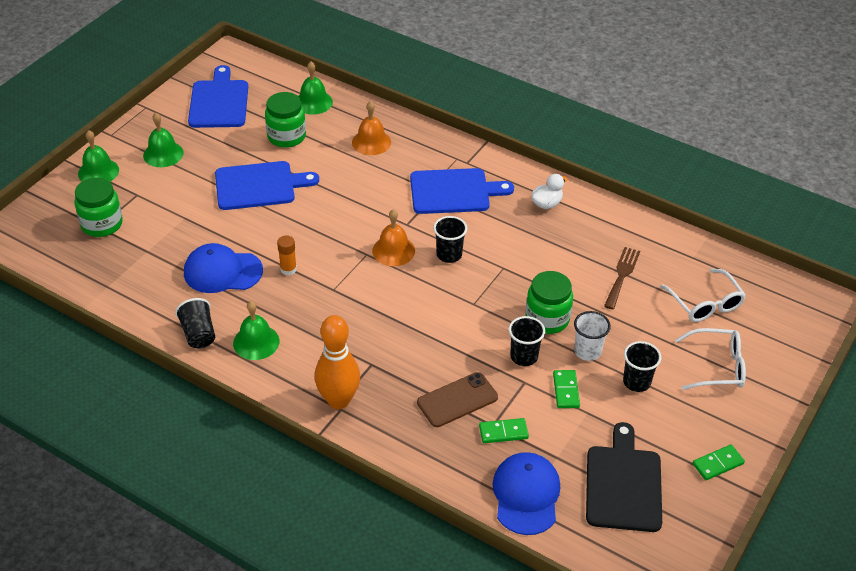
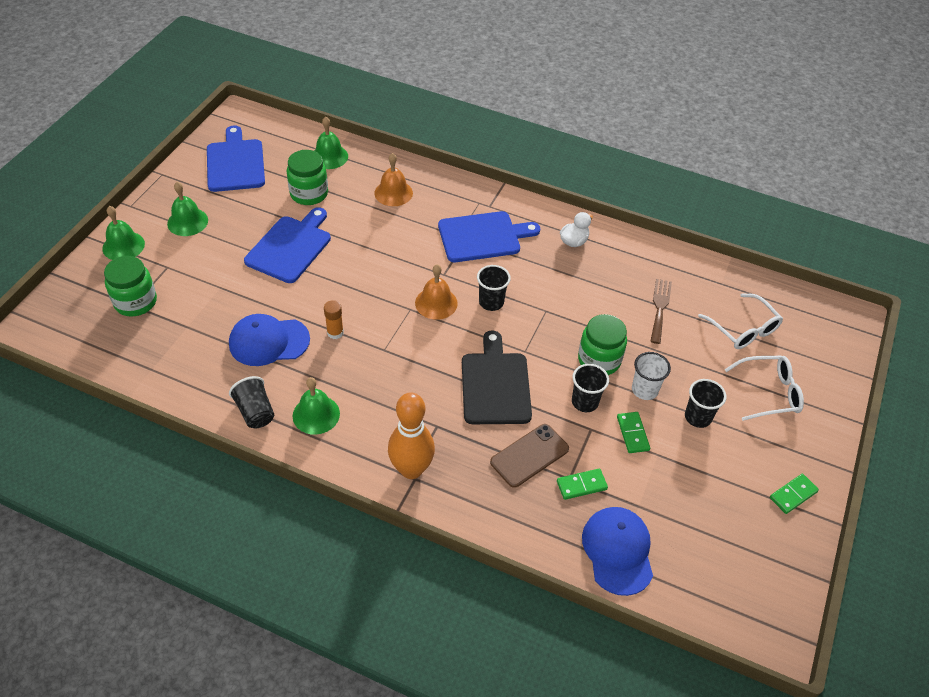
camera: 10 degrees left, 5 degrees up
(259, 186) = (290, 247): blue cutting board -> blue cutting board turned 45 degrees counterclockwise
(623, 484) = (709, 527): black cutting board -> black cutting board (495, 384)

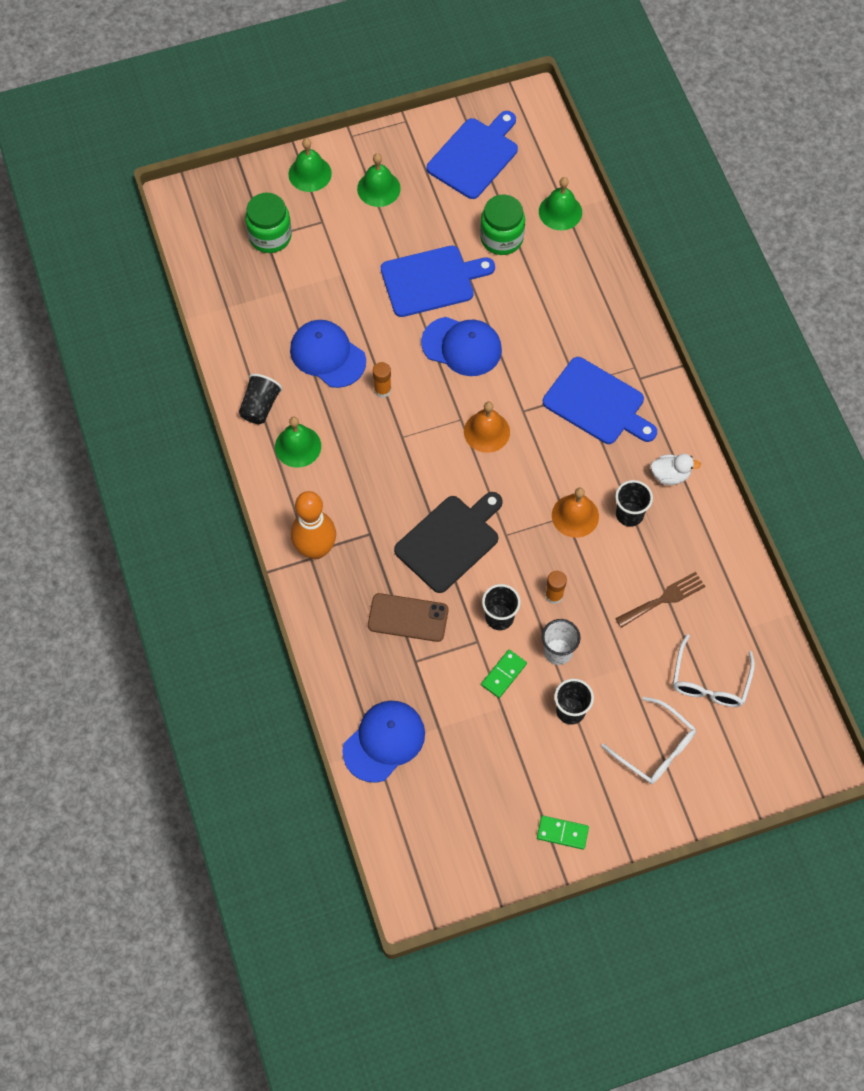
camera: 50 degrees right, 15 degrees up
(358, 268) = (462, 346): none -> blue cap
(393, 193) = (572, 295): orange bell -> orange bell (575, 516)
(491, 302) = (530, 469): black cup -> black cup (629, 514)
(581, 485) = (417, 674): green domino -> none
(599, 360) = (554, 595): green jar -> orange glue stick

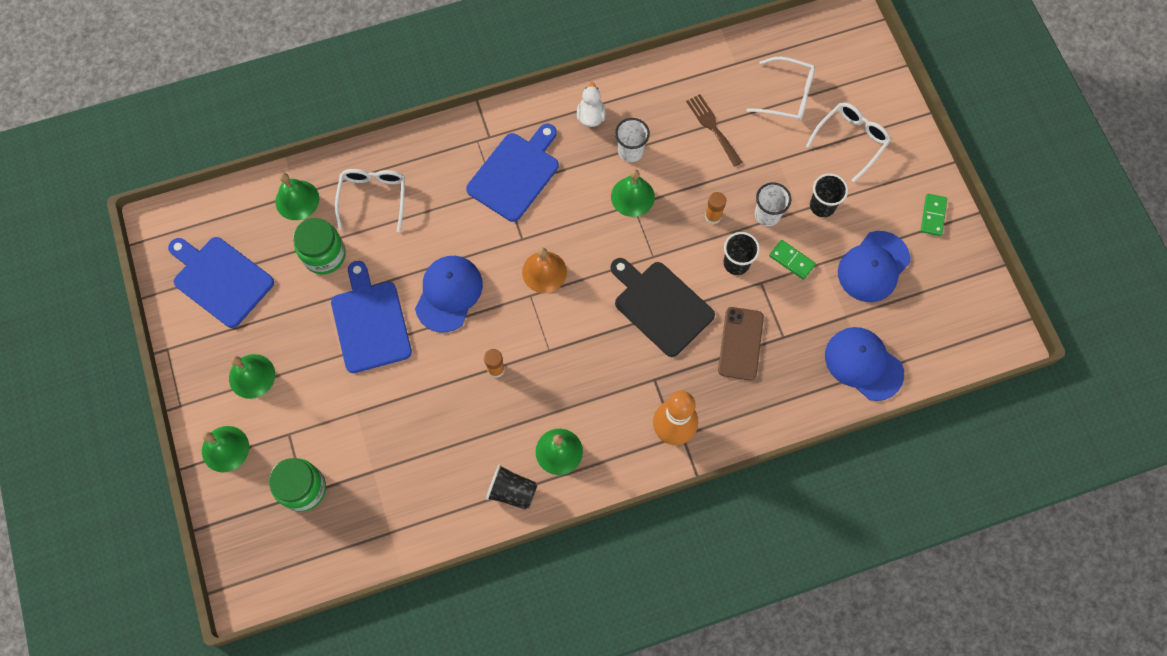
camera: 90 degrees left, 5 degrees up
(327, 355) = (454, 424): blue cap -> blue cap (873, 267)
(565, 276) = (373, 197): none -> white glasses
(575, 516) = (632, 196): orange bell -> green bell
(629, 514) = (630, 151): black cup -> white cup

